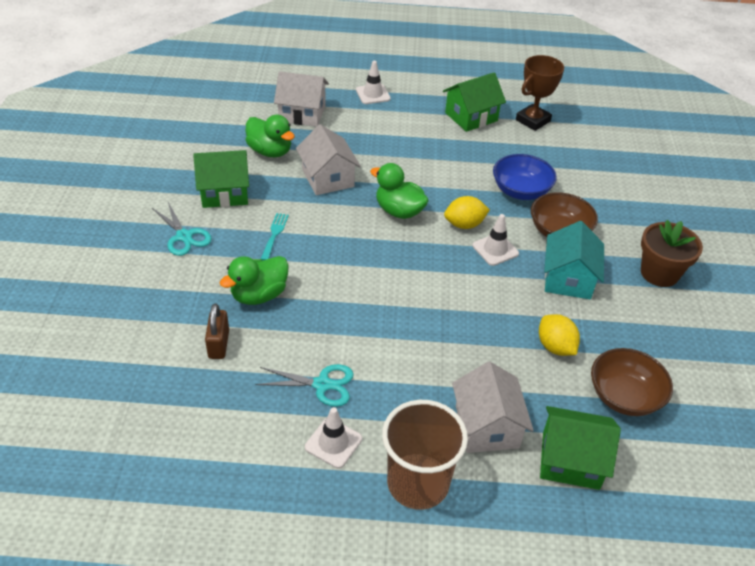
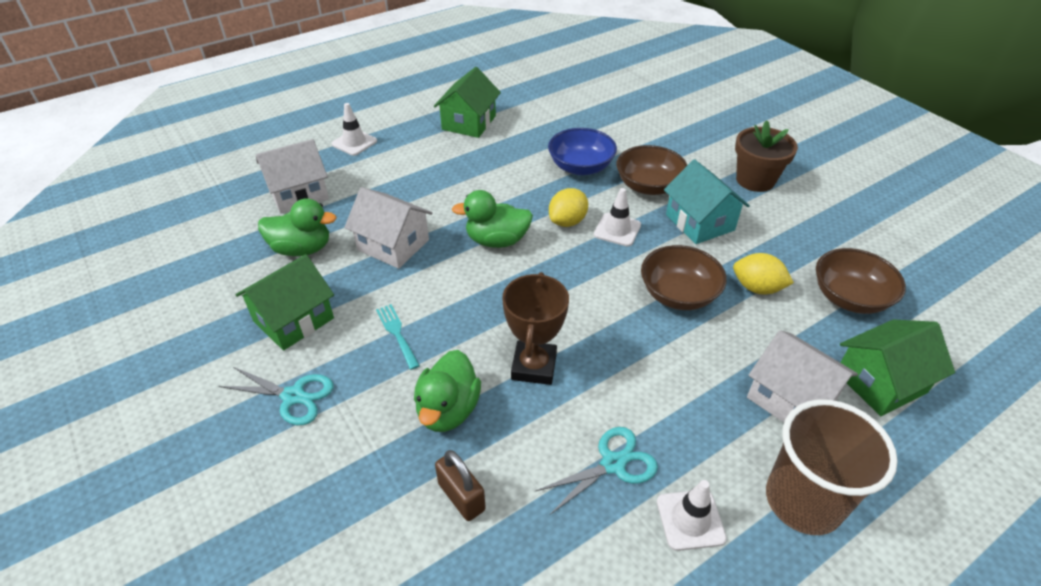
camera: 35 degrees left, 0 degrees up
(488, 316) = (678, 294): none -> brown bowl
(533, 120) = (524, 103): brown trophy -> brown trophy (534, 366)

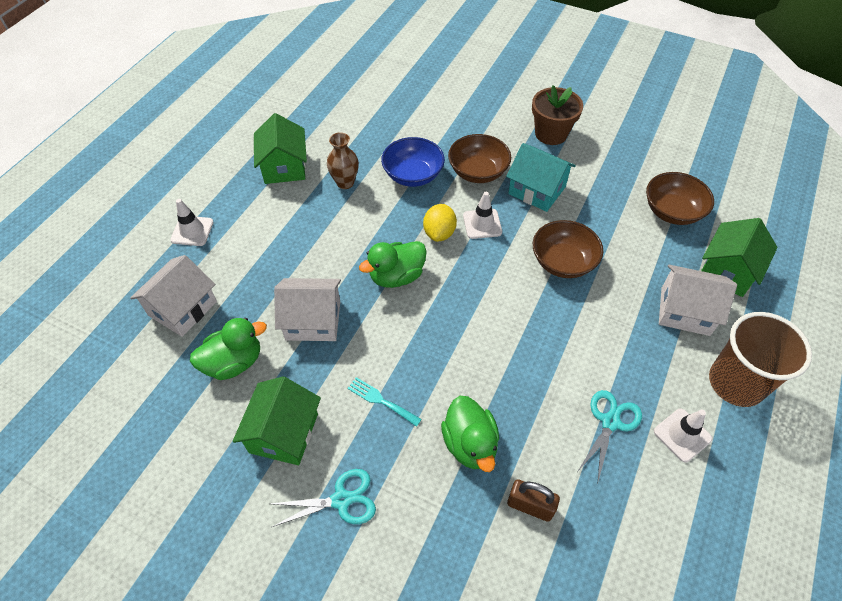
camera: 30 degrees left, 10 degrees up
(512, 152) = (345, 183): none -> brown vase
(534, 366) = (505, 374): brown trophy -> none
(757, 288) = (611, 231): yellow lemon -> none

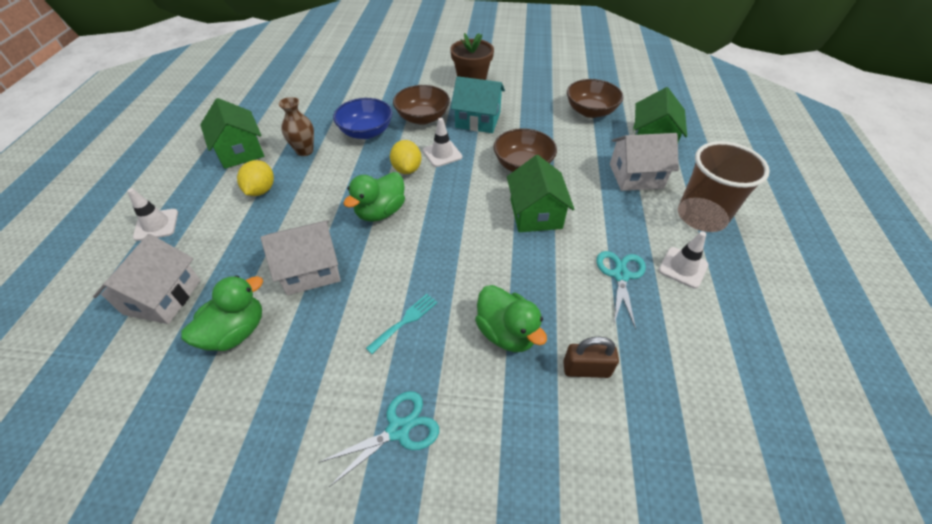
camera: 20 degrees left, 5 degrees down
(284, 433) = (313, 383): green house -> green house (535, 213)
(292, 219) = (261, 190): none -> yellow lemon
(381, 400) = (405, 321): turquoise fork -> turquoise fork turned 120 degrees clockwise

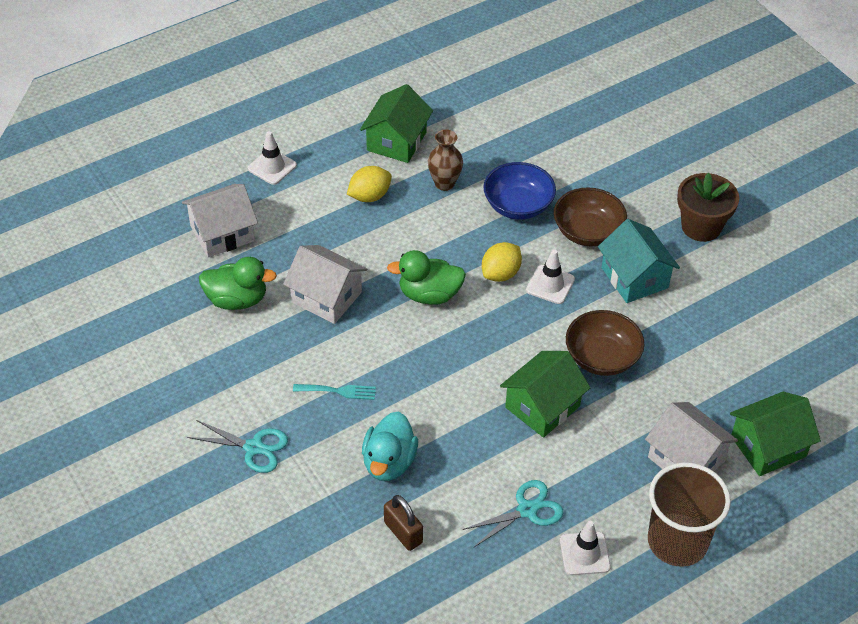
camera: 50 degrees right, 0 degrees up
(507, 332) = (389, 462): green duck -> turquoise duck
(590, 111) = (763, 364): brown bowl -> none

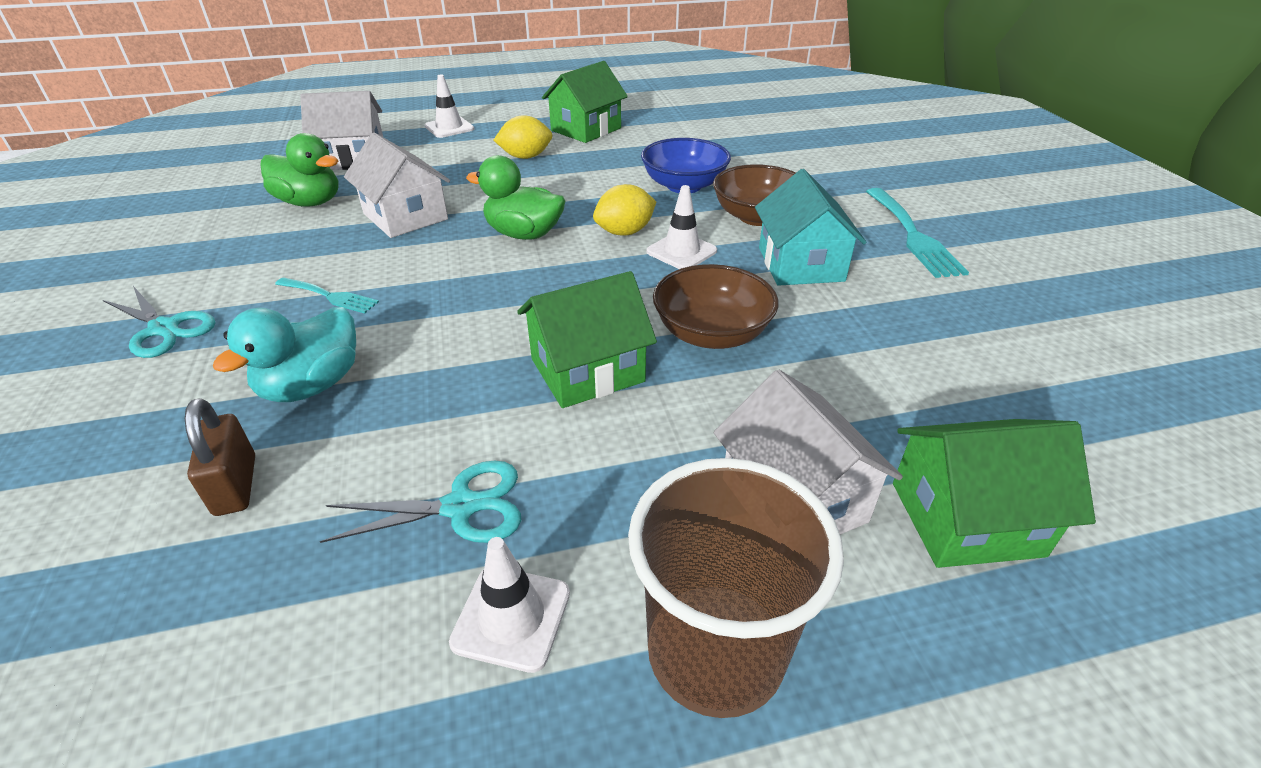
camera: 20 degrees right, 10 degrees down
(444, 183) = (612, 160): brown vase -> none
(701, 226) = (913, 235): brown flower pot -> turquoise fork

